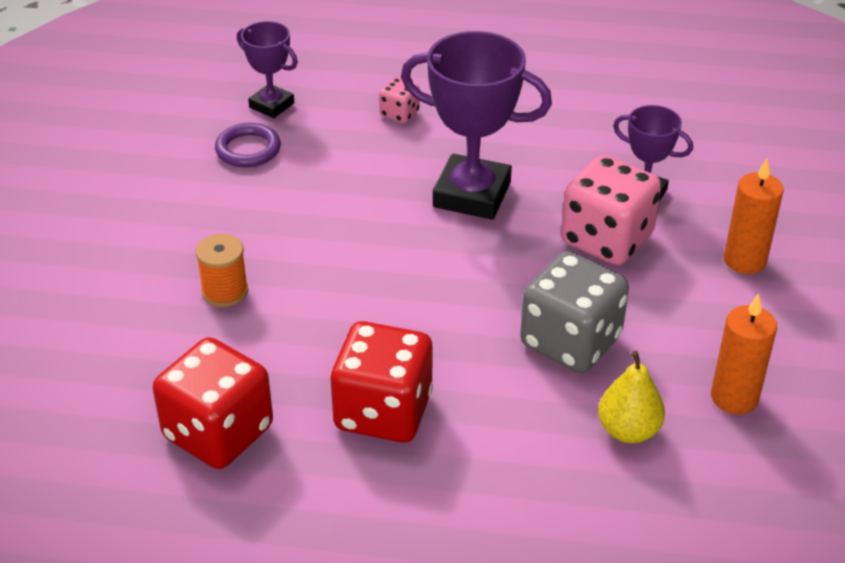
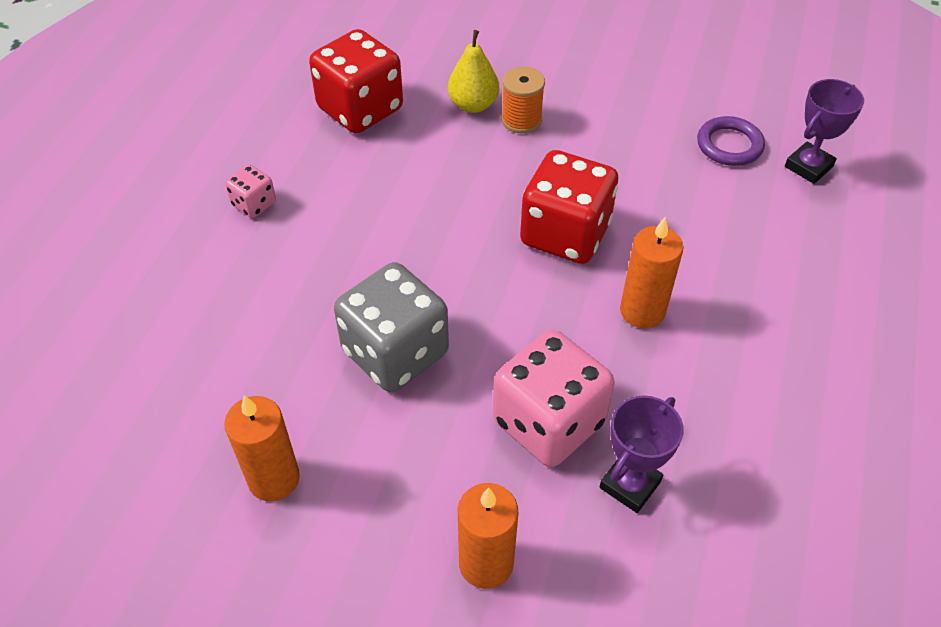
camera: 100 degrees right, 10 degrees up
(383, 411) = (349, 203): red dice -> red dice (565, 234)
(399, 114) = (797, 269): pink dice -> pink dice (254, 204)
(472, 194) = (642, 311): purple trophy -> orange candle
(628, 430) = (265, 373): yellow pear -> yellow pear (473, 105)

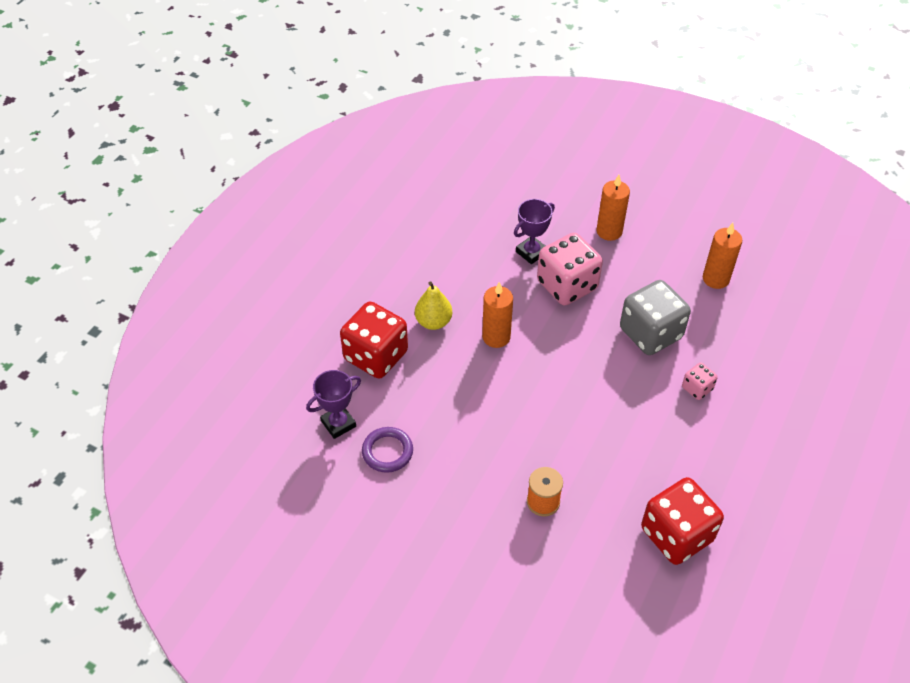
camera: 170 degrees left, 0 degrees up
(254, 204) = (753, 452): pink dice -> pink dice (697, 388)
(473, 105) = (580, 524): yellow pear -> yellow pear (433, 322)
(565, 234) = (531, 395): red dice -> red dice (376, 356)

